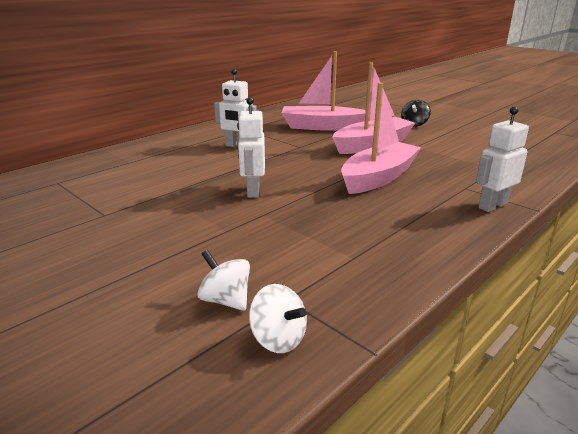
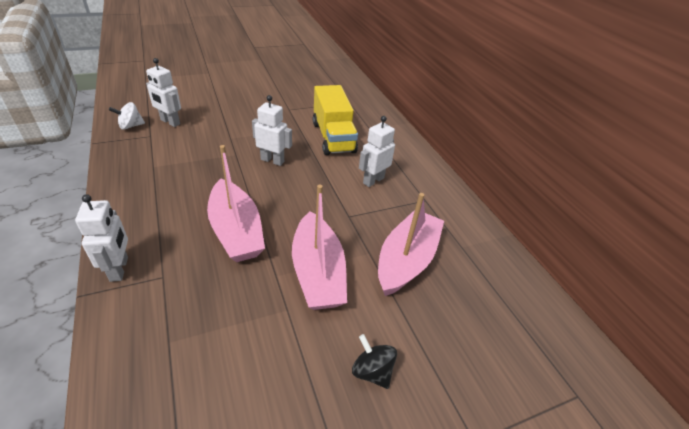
camera: 110 degrees right, 15 degrees up
(169, 173) = (333, 137): none -> yellow truck
(226, 300) = (170, 122): white spinning top -> white robot

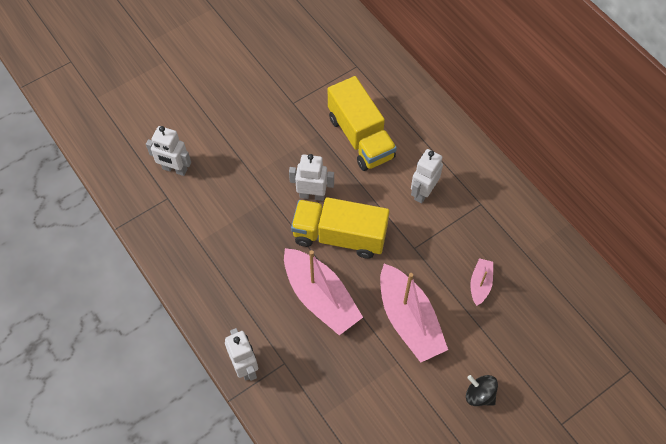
camera: 10 degrees left, 20 degrees up
(130, 126) = (137, 189): white spinning top -> none
(281, 191) = (339, 236): none -> yellow truck
(406, 260) = (480, 284): pink boat -> pink boat, size x0.49

